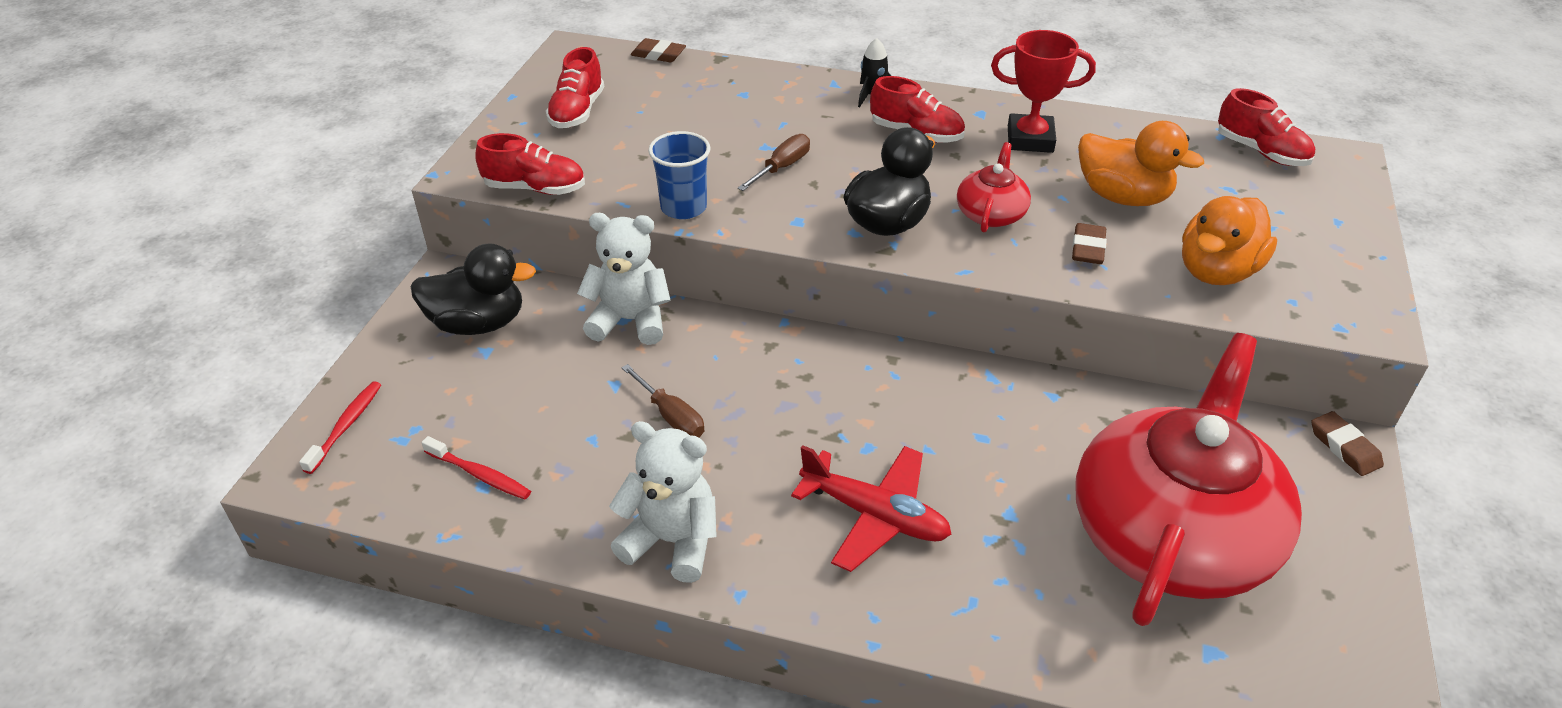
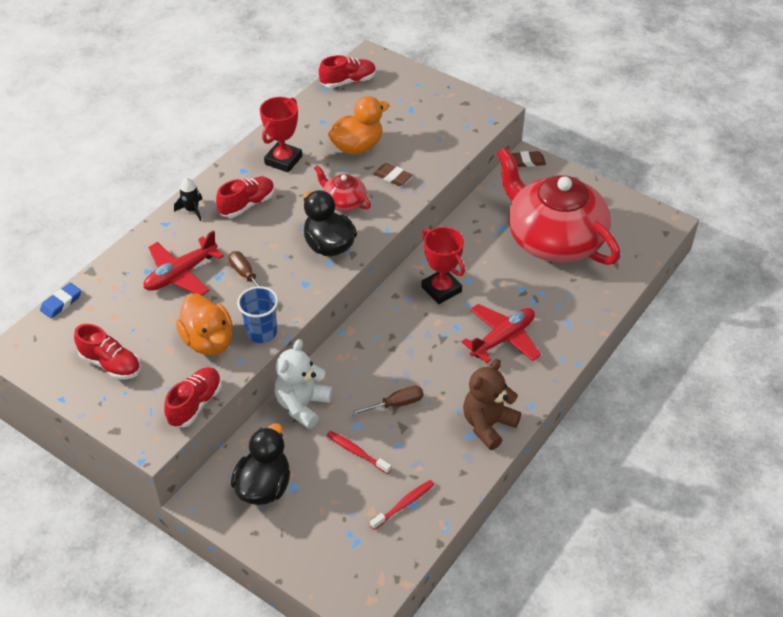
camera: 70 degrees left, 5 degrees up
(346, 426) = (330, 571): red toothbrush -> red toothbrush (356, 452)
(658, 55) = (61, 303): brown eraser -> blue eraser
(672, 541) = (488, 425): white teddy bear -> brown teddy bear
(753, 118) = (181, 274): none -> red plane
(939, 408) = (441, 289): none -> red trophy
(1216, 271) = (433, 140): orange duck -> orange duck (208, 341)

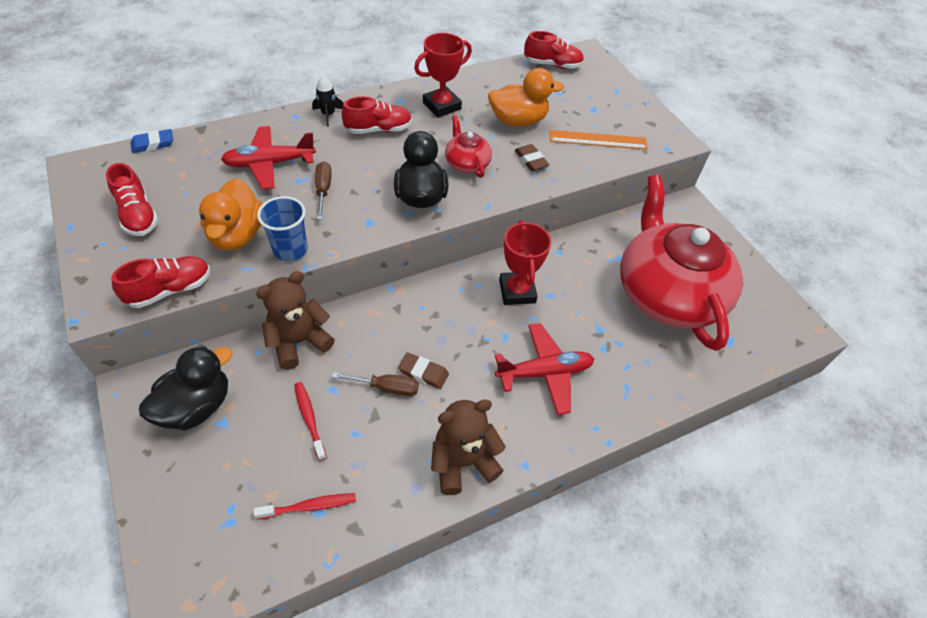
camera: 25 degrees right, 5 degrees up
(302, 405) = (299, 342): white teddy bear -> brown teddy bear
(433, 136) = (598, 140): none -> orange ruler
(527, 161) = (688, 207): brown eraser -> brown eraser (423, 372)

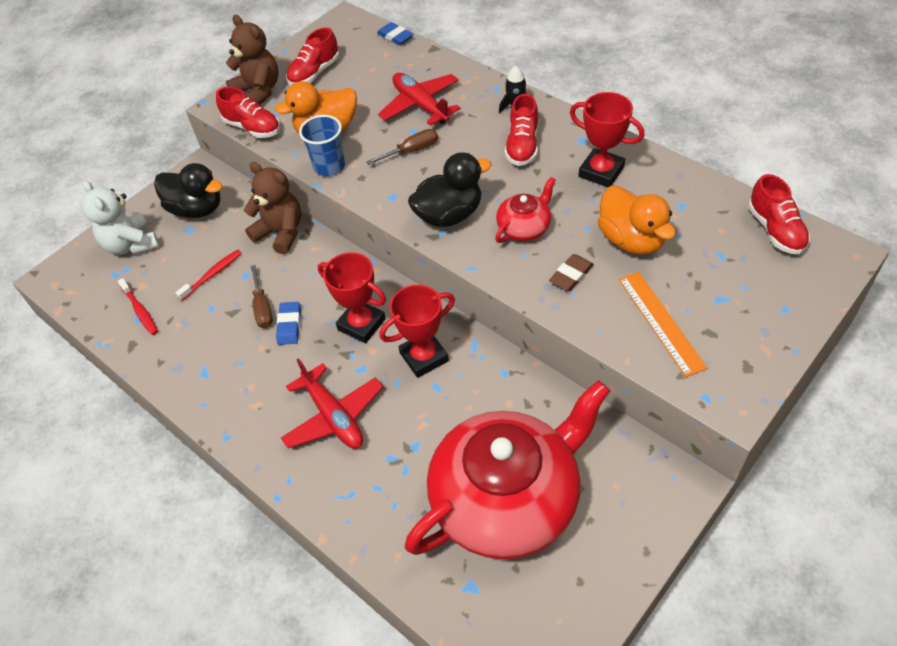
camera: 75 degrees right, 0 degrees up
(194, 492) = (131, 244): none -> white teddy bear
(378, 130) = (522, 146): red shoe -> red shoe turned 45 degrees clockwise
(423, 372) = (289, 325): brown eraser -> blue eraser
(457, 319) = (361, 324): none -> red trophy
(463, 462) = (212, 390): brown teddy bear -> brown teddy bear (258, 91)

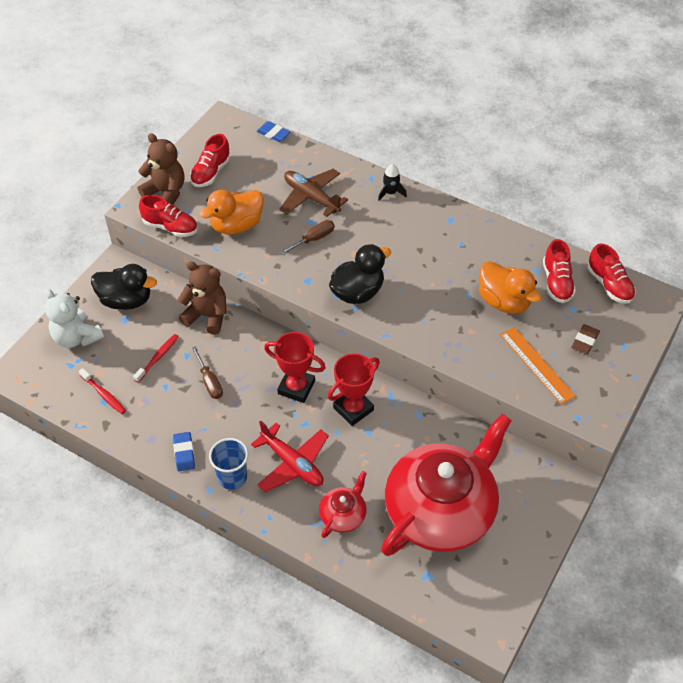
camera: 15 degrees left, 0 degrees up
(289, 325) = (236, 394): blue eraser -> blue eraser (184, 453)
(329, 166) = (247, 258): blue cup -> blue cup (232, 477)
(421, 105) = (311, 197): red plane -> brown plane
(522, 146) = (403, 228): red shoe -> red shoe (556, 282)
(524, 227) = (420, 298): red teapot -> red teapot (343, 515)
(571, 275) = (463, 334): brown eraser -> brown eraser (584, 341)
(601, 172) = (470, 246): red trophy -> none

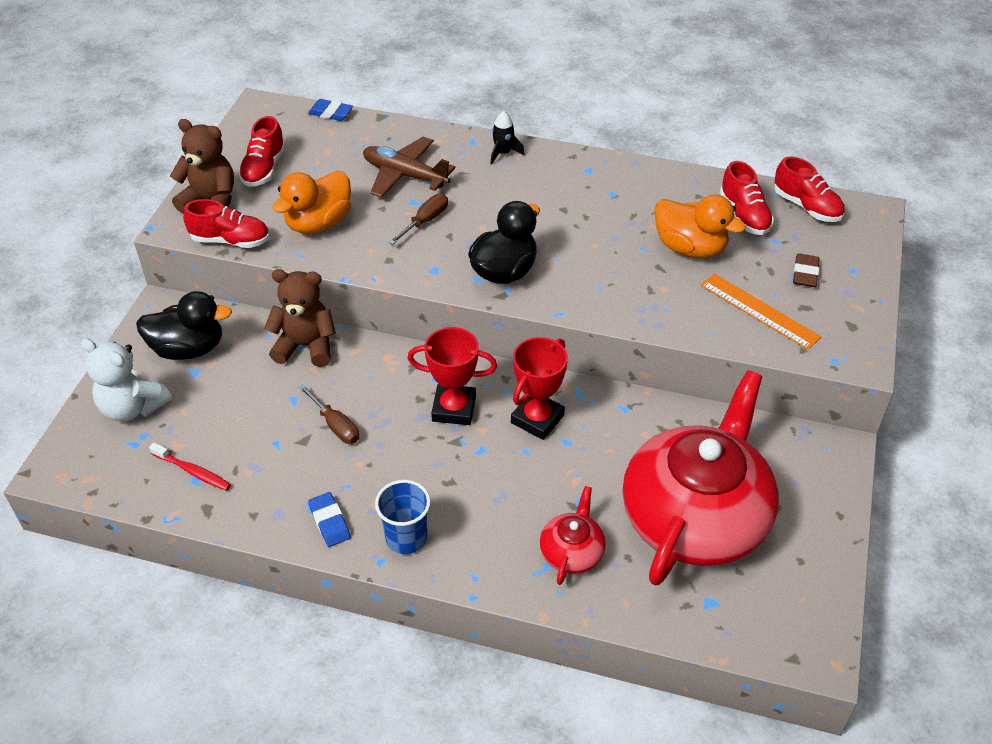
camera: 15 degrees left, 5 degrees down
(158, 357) = (255, 410): red toothbrush -> none
(292, 463) = (481, 503): red plane -> none

